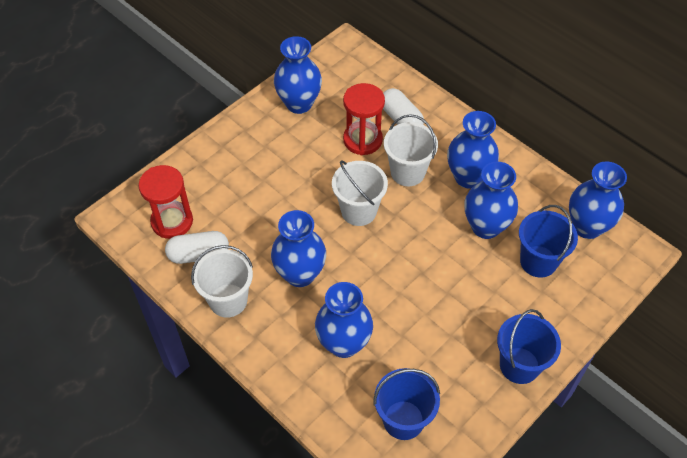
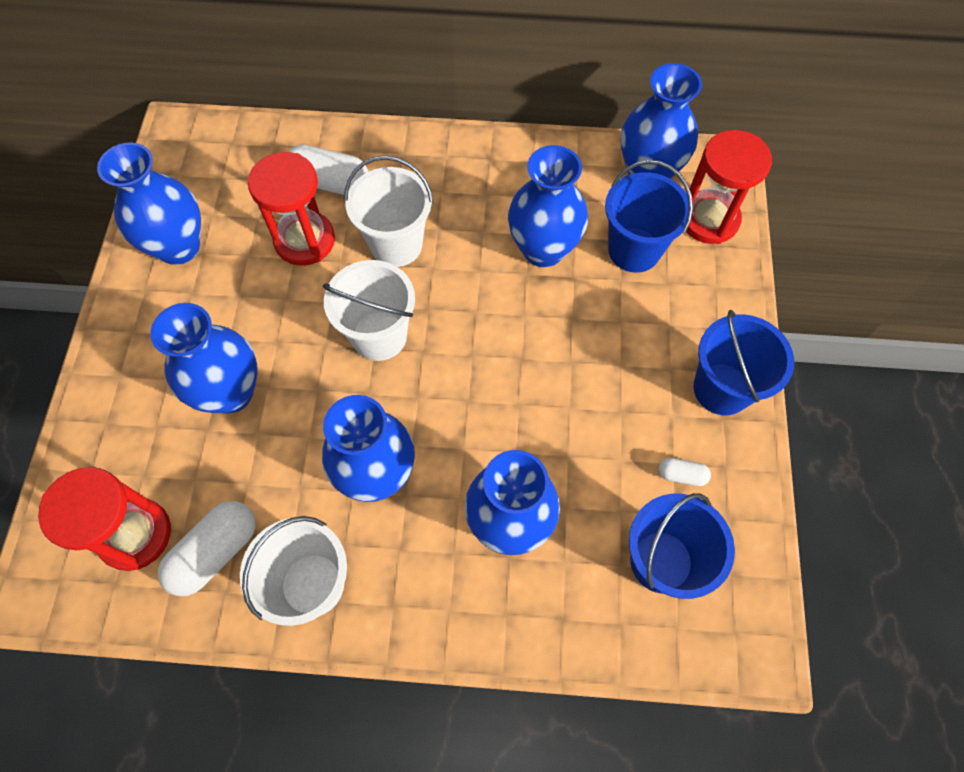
camera: 40 degrees left, 10 degrees up
(454, 389) = (681, 475): none -> white capsule
(468, 177) = (472, 202): blue vase -> blue vase (230, 392)
(600, 275) = (709, 219): none -> red hourglass

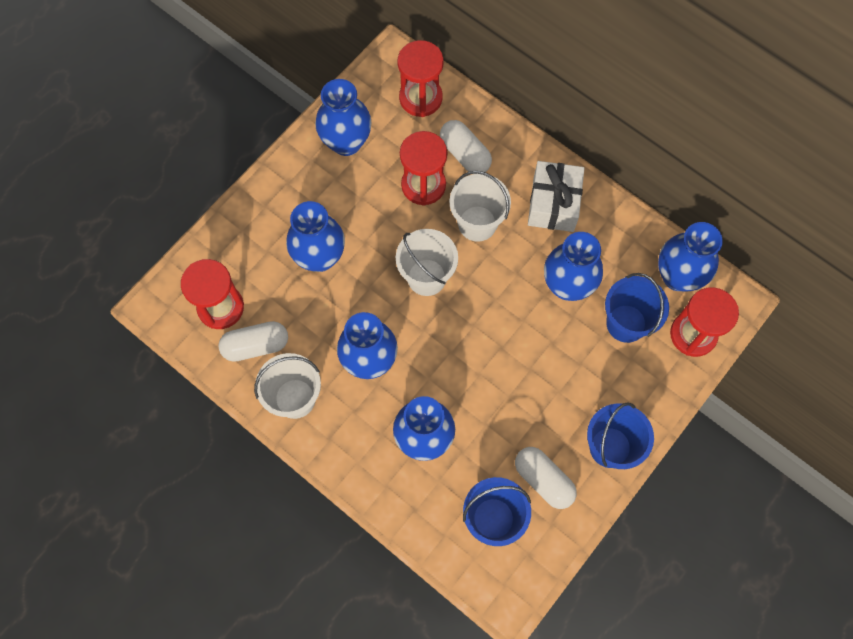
camera: 35 degrees right, 5 degrees up
(238, 154) = (420, 98): none -> red hourglass
(465, 178) = (553, 204): none -> white gift
(681, 475) = (543, 480): white capsule -> white capsule, size x1.99

